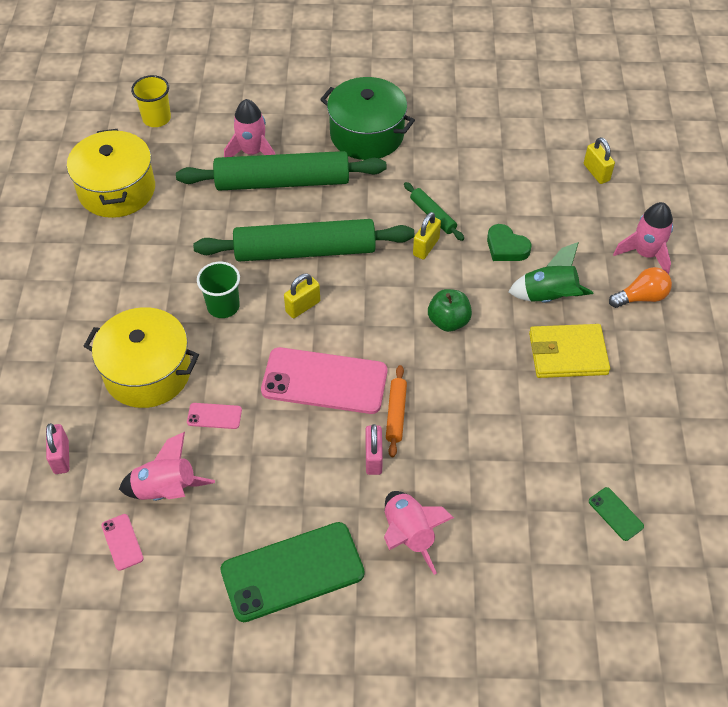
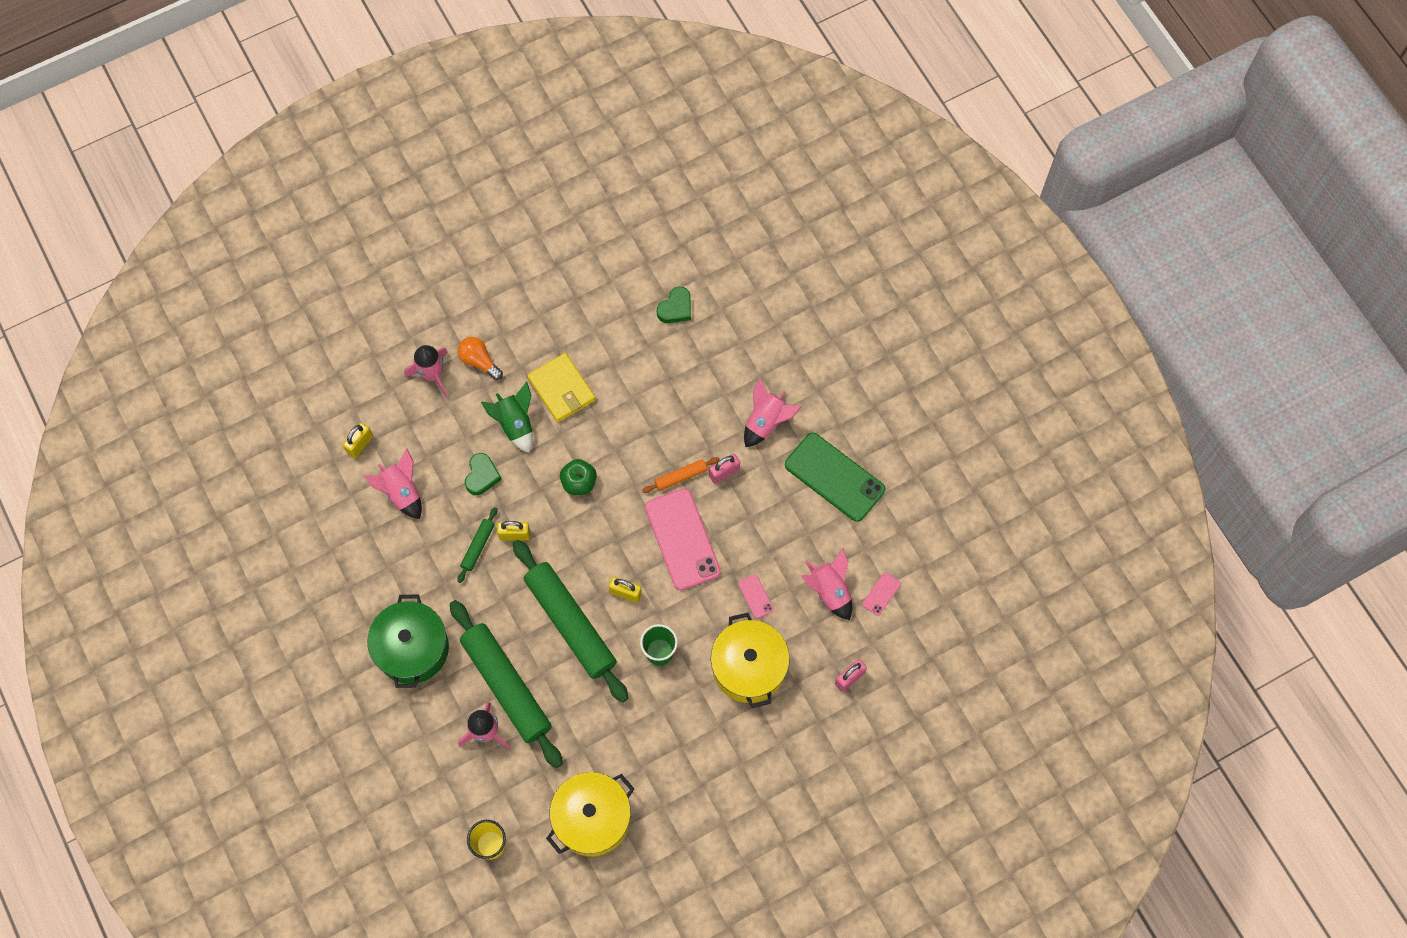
camera: 120 degrees left, 15 degrees up
(526, 183) = (402, 492): none -> pink rocket
(615, 514) = (676, 308): green phone -> green heart

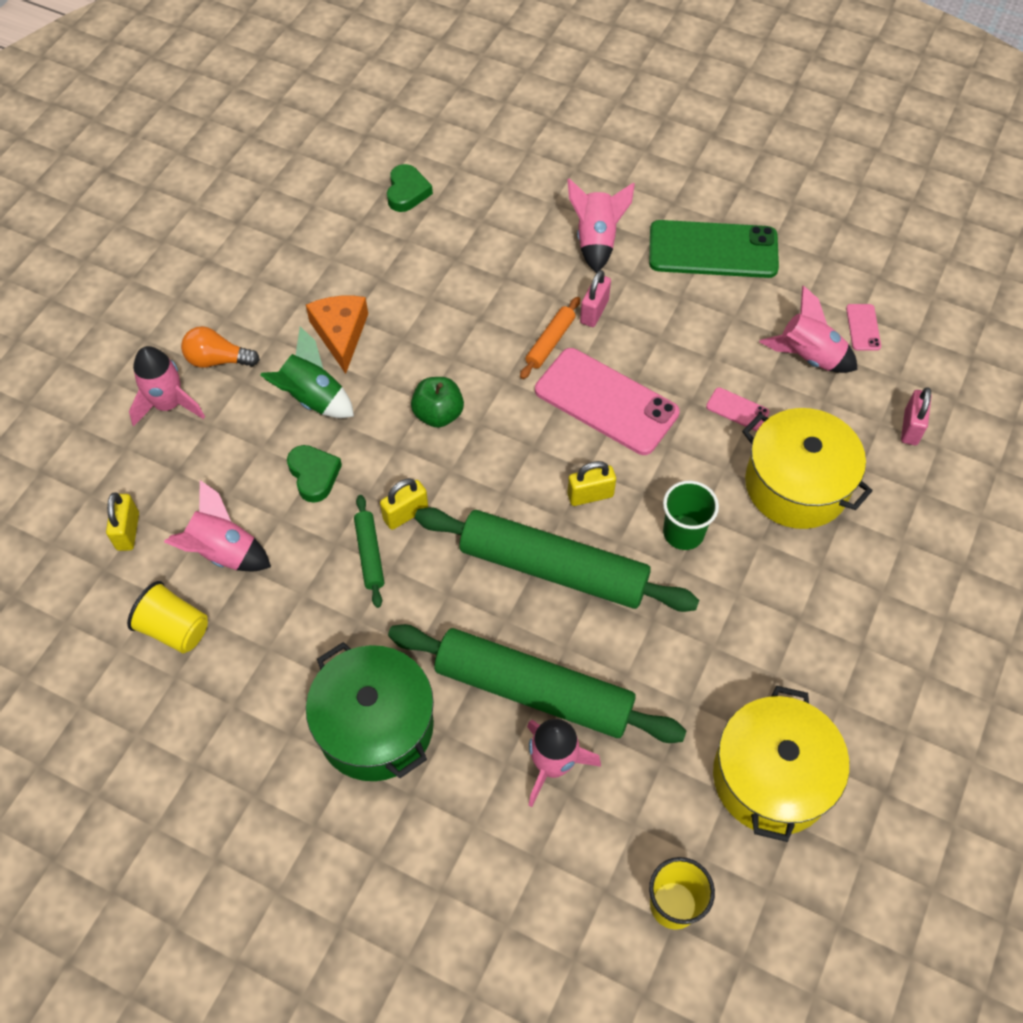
camera: 35 degrees left, 10 degrees down
(347, 522) = (175, 629): none -> yellow cup
(562, 389) = (340, 334): yellow wallet -> orange cheese

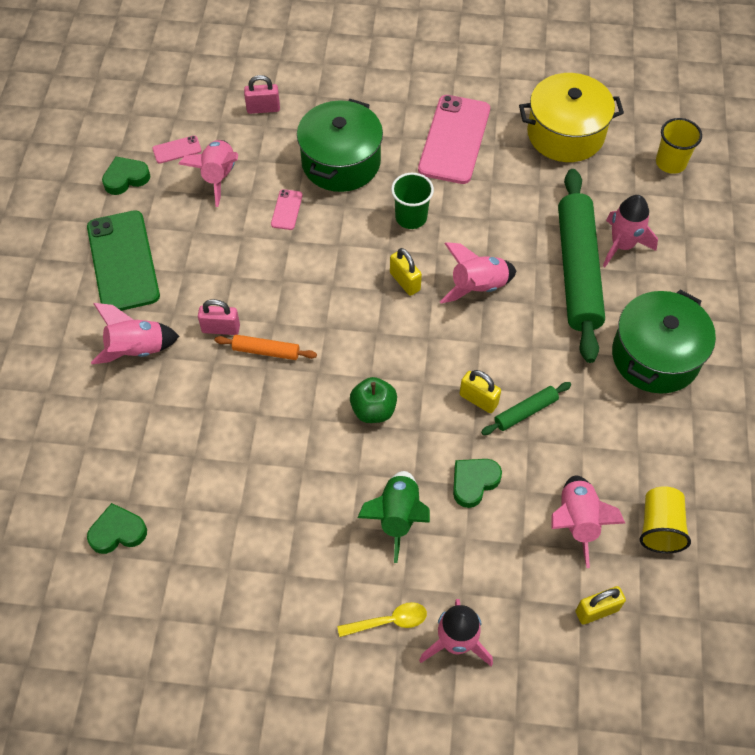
camera: 110 degrees left, 0 degrees up
(217, 360) = (388, 621): orange light bulb -> yellow spoon
(340, 334) = (317, 522): orange cheese -> none
(553, 568) = (478, 287): green rolling pin -> pink rocket
(606, 401) = (312, 295): pink phone -> pink phone (454, 139)
(796, 485) = (341, 162): yellow pot -> green pot
(831, 273) = (126, 178): none -> green heart

